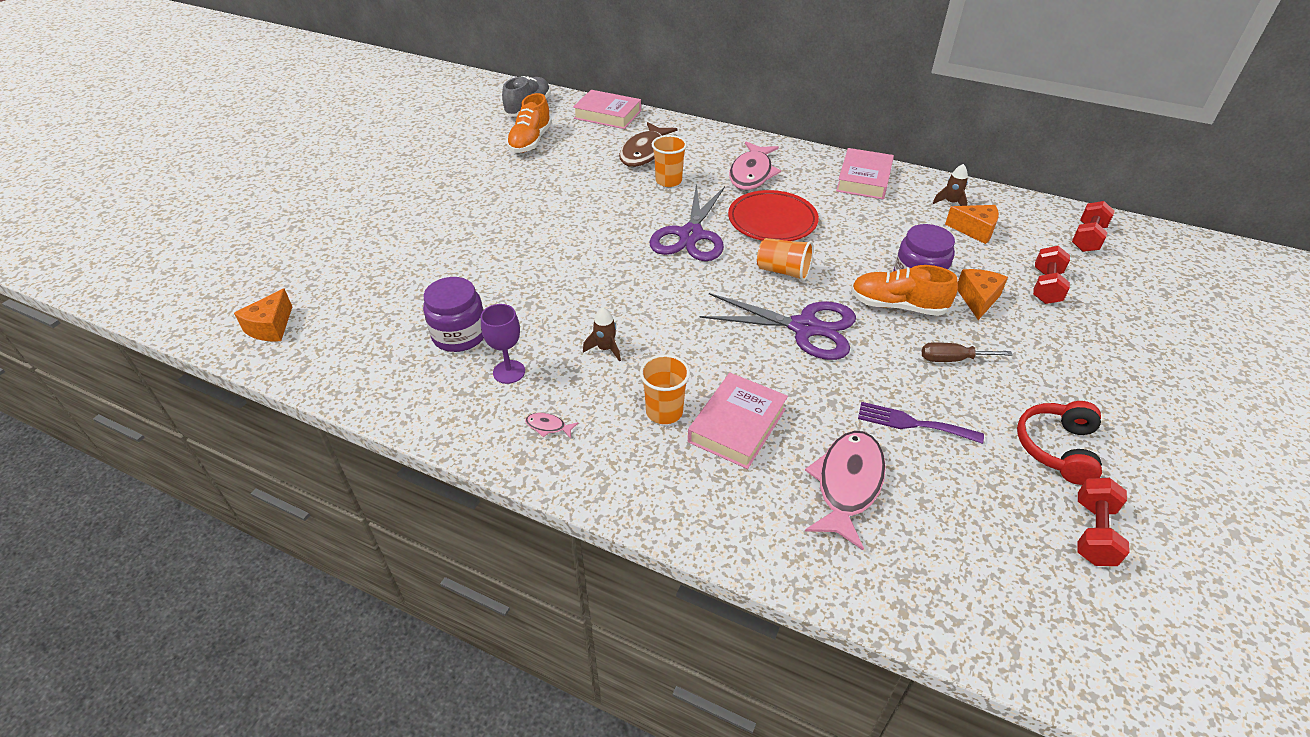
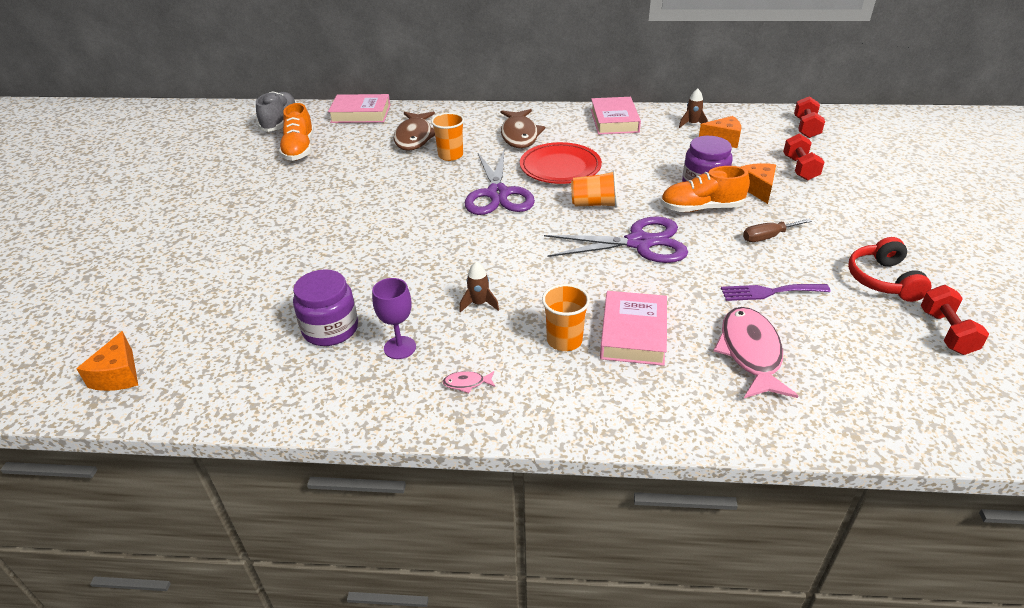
camera: 20 degrees left, 5 degrees down
(752, 173) = (520, 135): pink fish -> brown fish

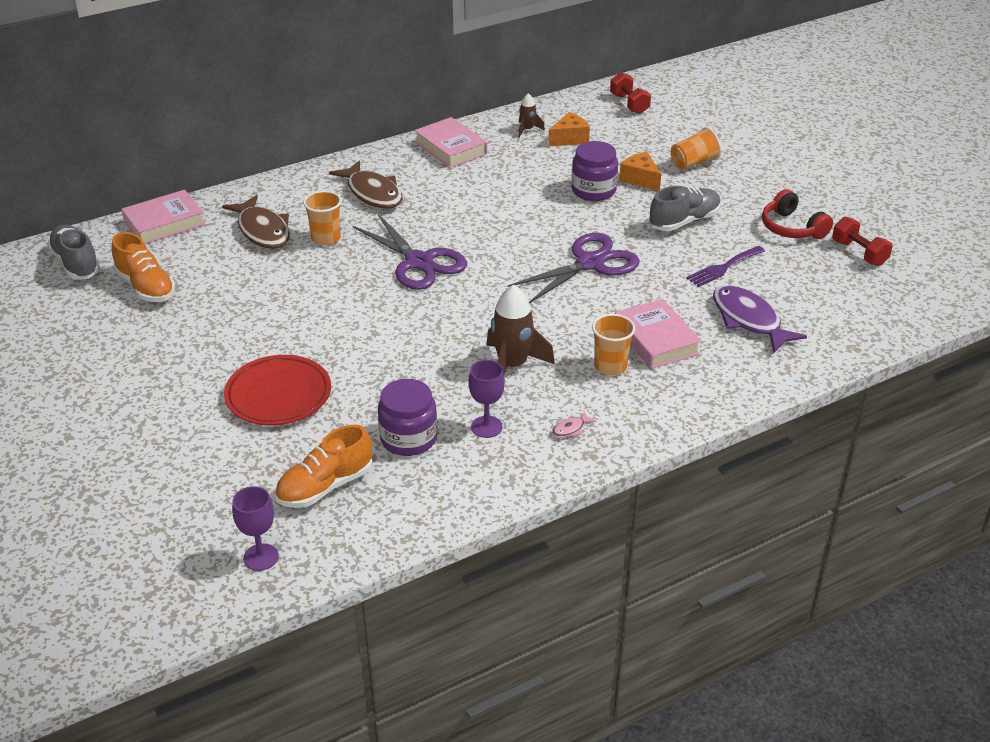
camera: 35 degrees left, 0 degrees up
(118, 375) = (261, 557): orange cheese -> purple goblet
(479, 304) = (512, 366): brown rocket -> brown rocket, size x1.93
(560, 168) = (450, 215): red plate -> red plate (278, 395)
(594, 204) = (517, 241): orange cup -> orange cup (693, 163)
(701, 208) = (611, 213): orange shoe -> orange shoe (325, 486)
(750, 353) = (748, 320): pink fish -> purple fish
(768, 237) = (684, 221): brown screwdriver -> grey shoe
(800, 168) = (657, 148): red dumbbell -> none

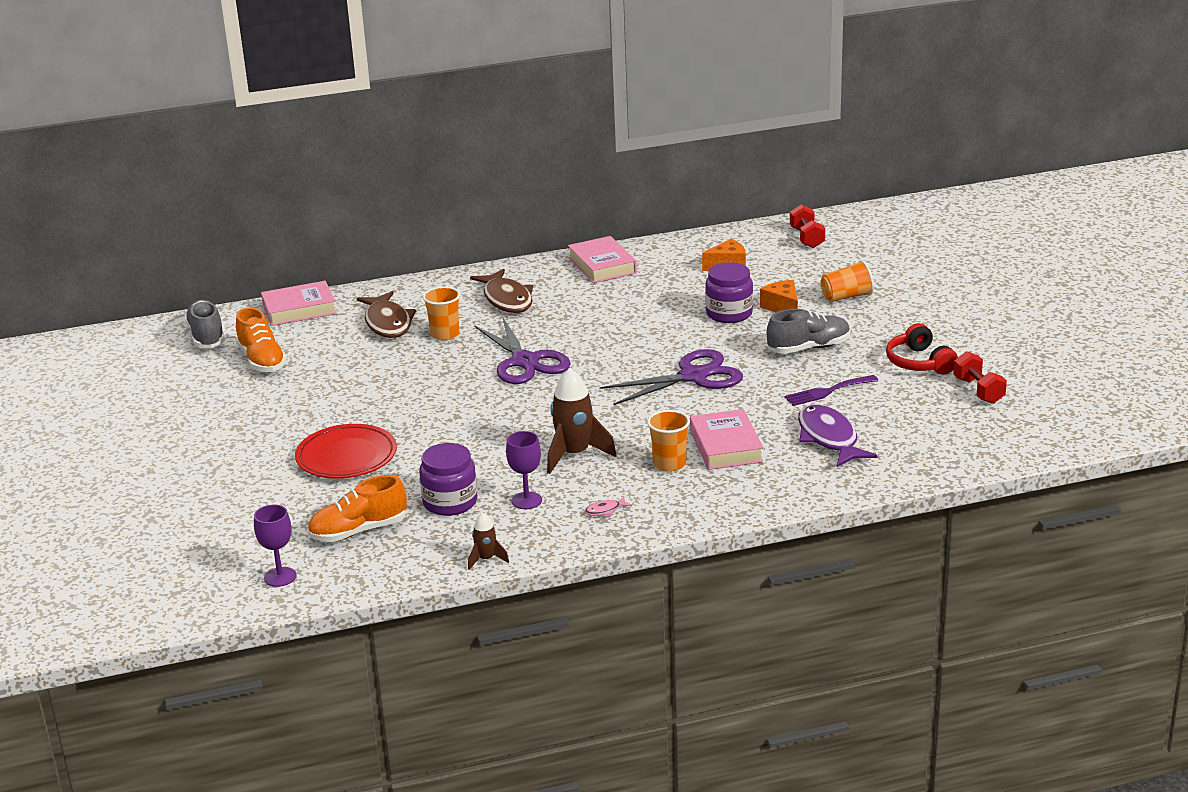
camera: 15 degrees right, 10 degrees down
(527, 130) = (688, 254): brown rocket -> brown rocket (486, 559)

